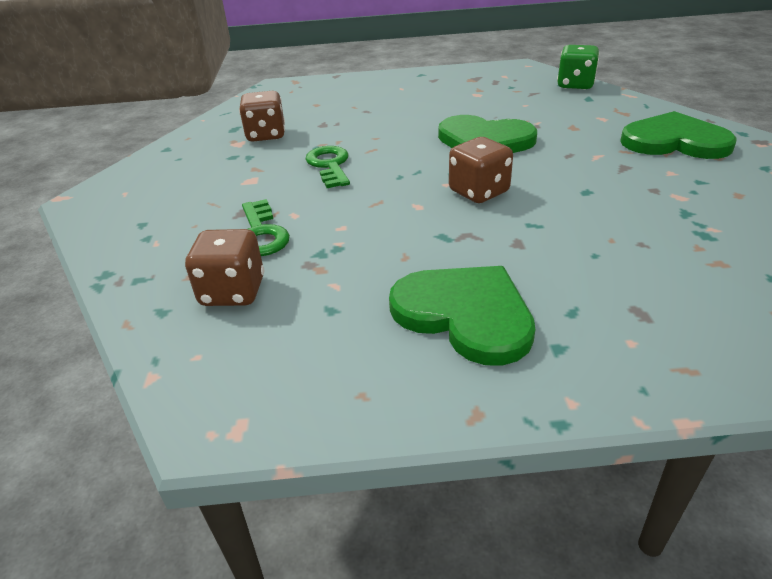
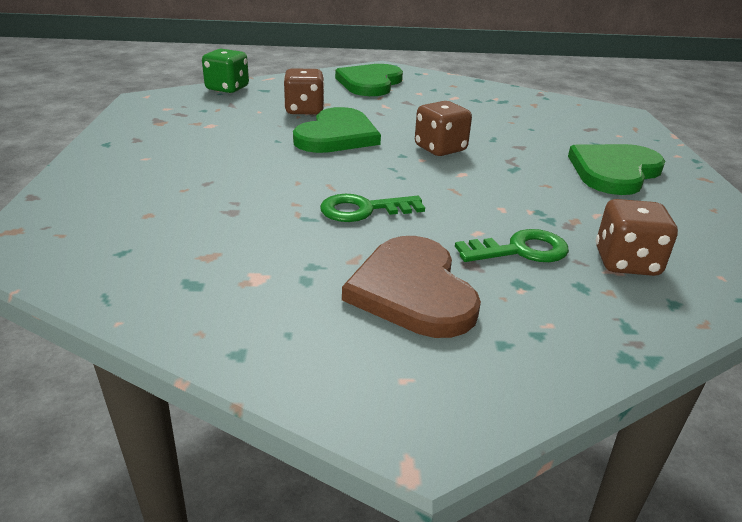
camera: 90 degrees left, 5 degrees down
(211, 190) = (412, 290): none -> brown heart
(266, 135) = (243, 253): brown dice -> brown dice (304, 110)

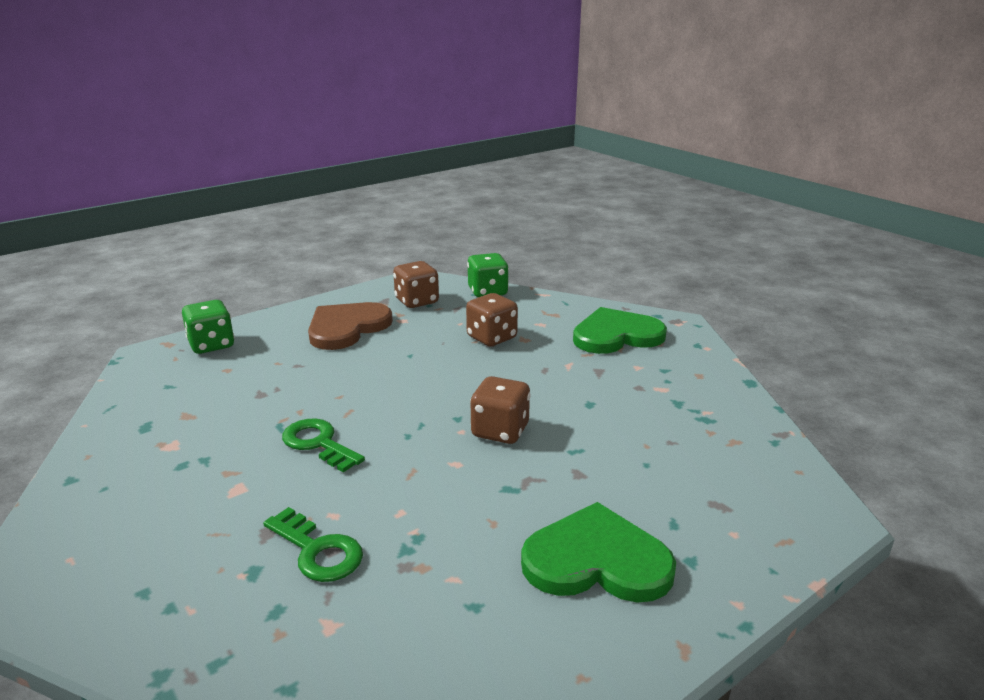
camera: 55 degrees right, 5 degrees down
(74, 209) = (211, 345): none -> green dice
(337, 135) = (457, 373): green heart -> none
(412, 290) = (198, 517): brown heart -> brown heart (347, 328)
(626, 262) = (352, 630): brown dice -> brown dice (417, 301)

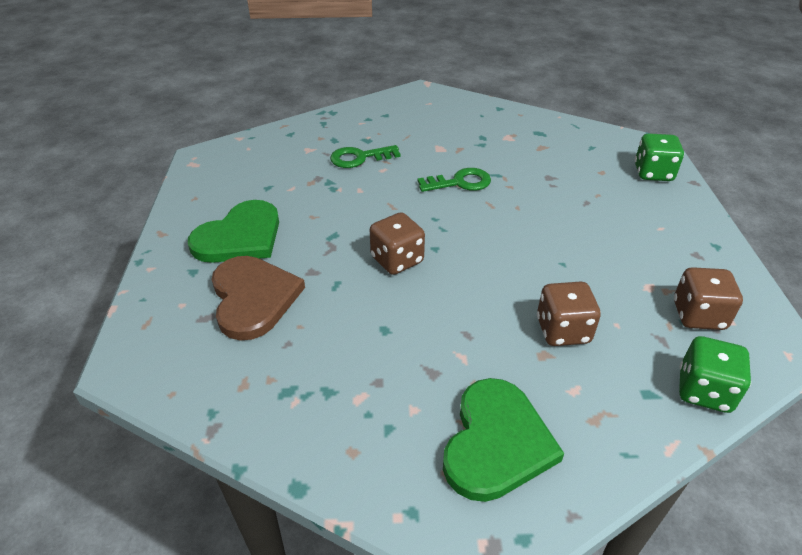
camera: 125 degrees right, 15 degrees up
(347, 328) = (649, 246): brown heart -> brown heart (253, 298)

